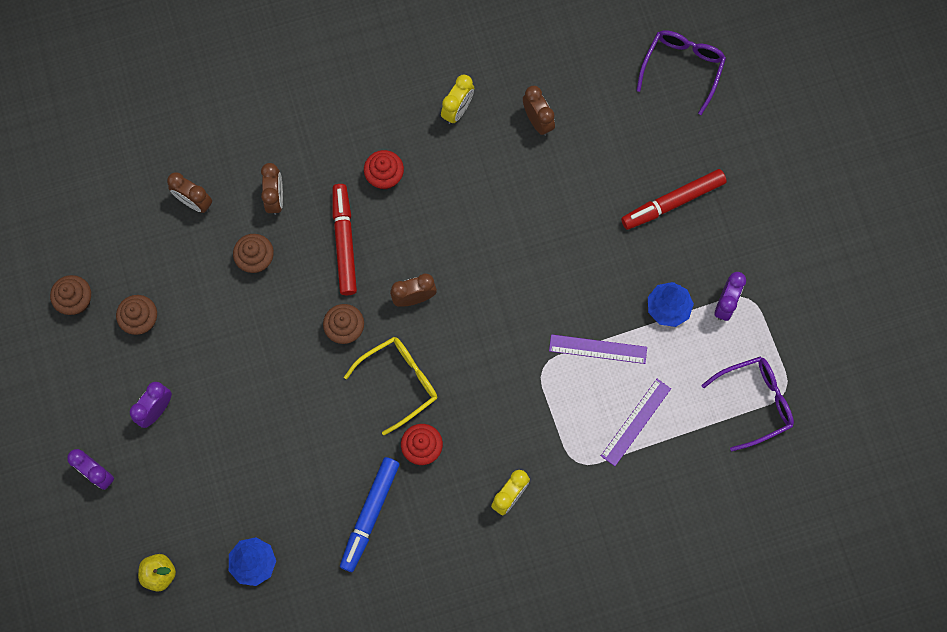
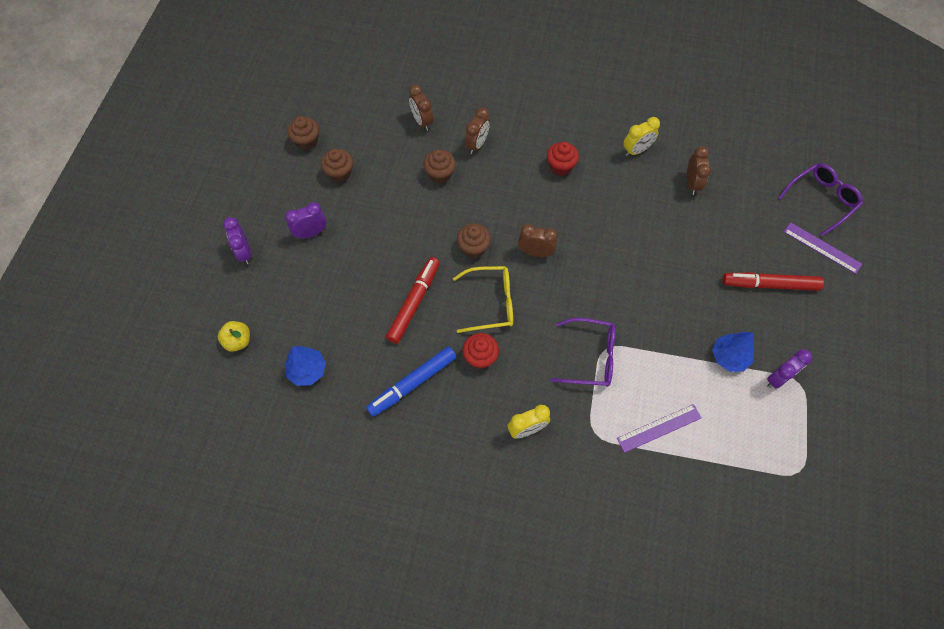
camera: 30 degrees right, 10 degrees down
(344, 242) = (507, 193): red marker -> red marker (414, 302)
(598, 349) = (656, 358): purple ruler -> purple ruler (822, 247)
(755, 402) = (768, 466): purple glasses -> purple glasses (590, 357)

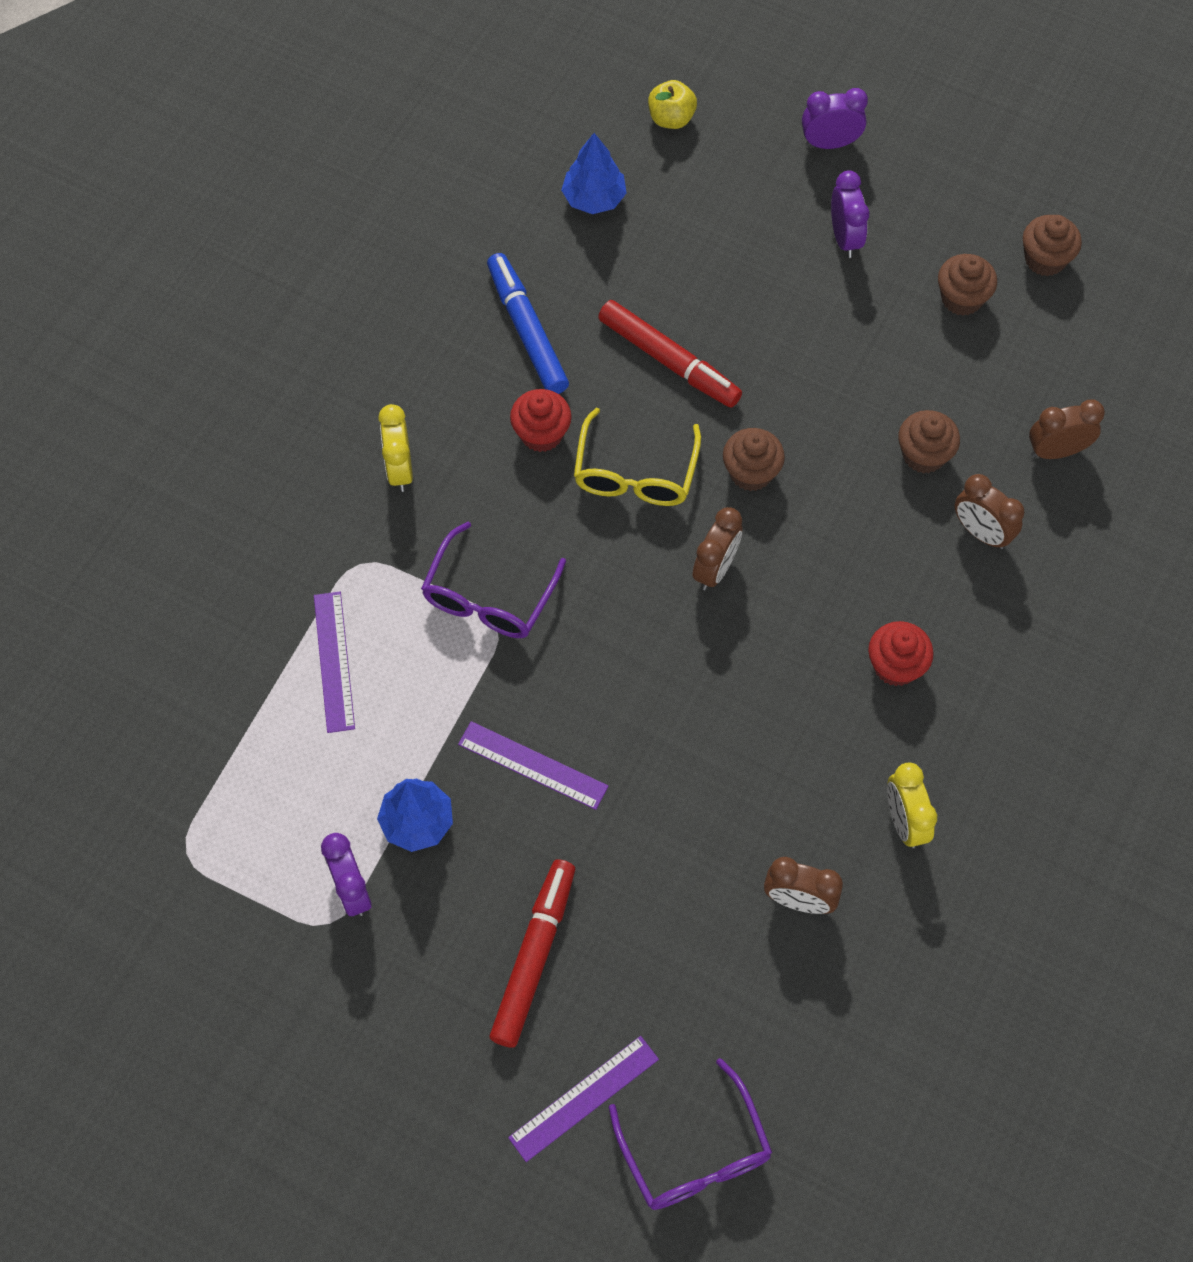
camera: 105 degrees right, 0 degrees up
(675, 310) = (533, 765): none -> purple ruler

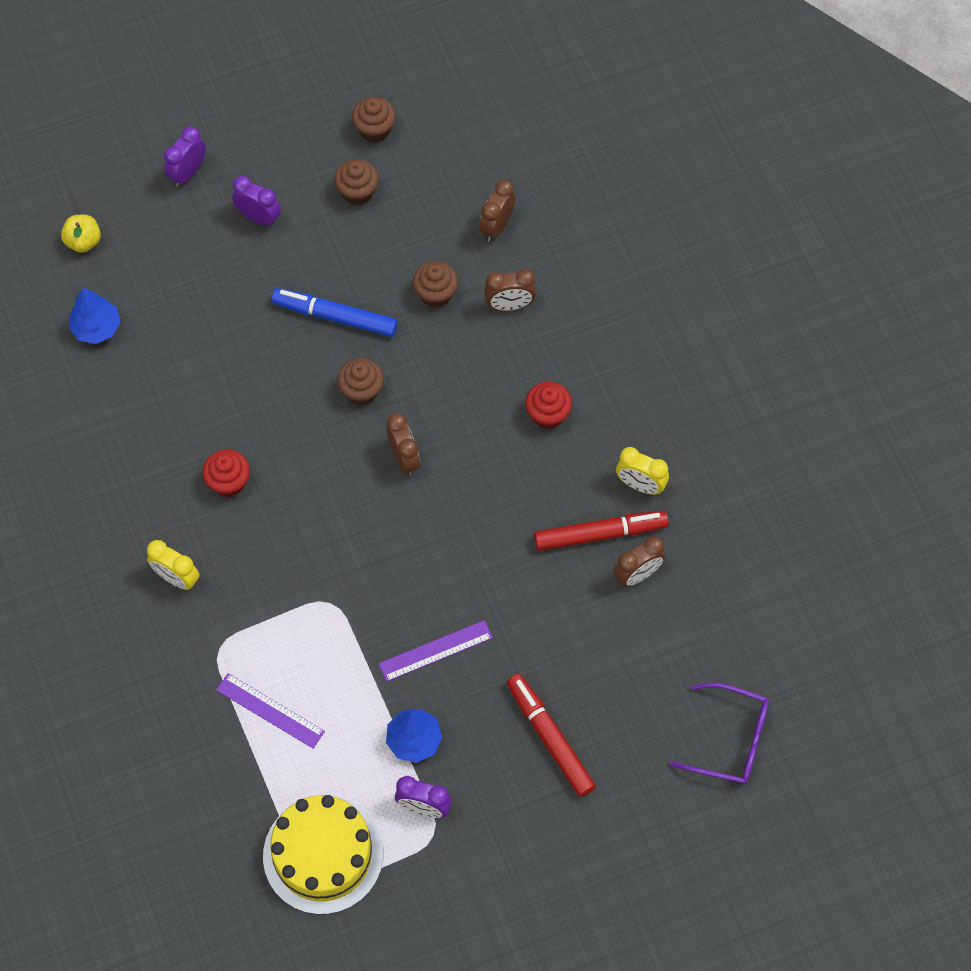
camera: 50 degrees left, 0 degrees up
(222, 832) = (323, 855): none -> yellow cake
(489, 596) = (308, 593): purple glasses -> none
(527, 330) = (151, 436): blue marker -> blue marker (335, 317)
(584, 1098) = (653, 774): purple ruler -> none
(635, 473) = (303, 452): yellow glasses -> none
(669, 361) = (248, 375): red marker -> red marker (600, 534)

